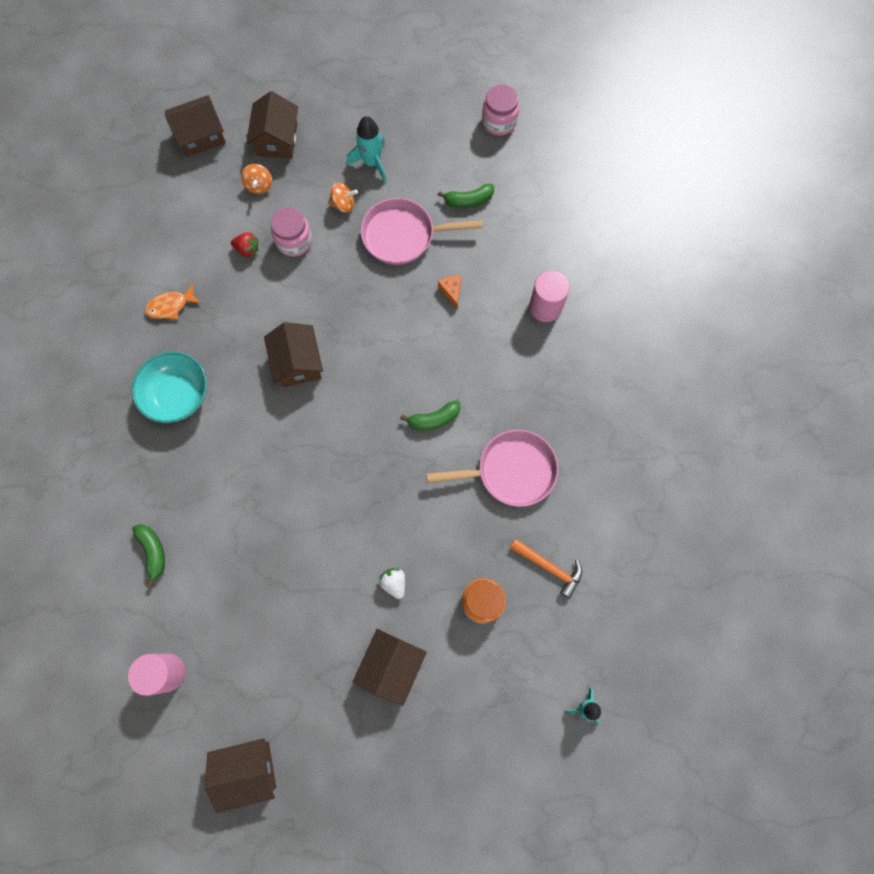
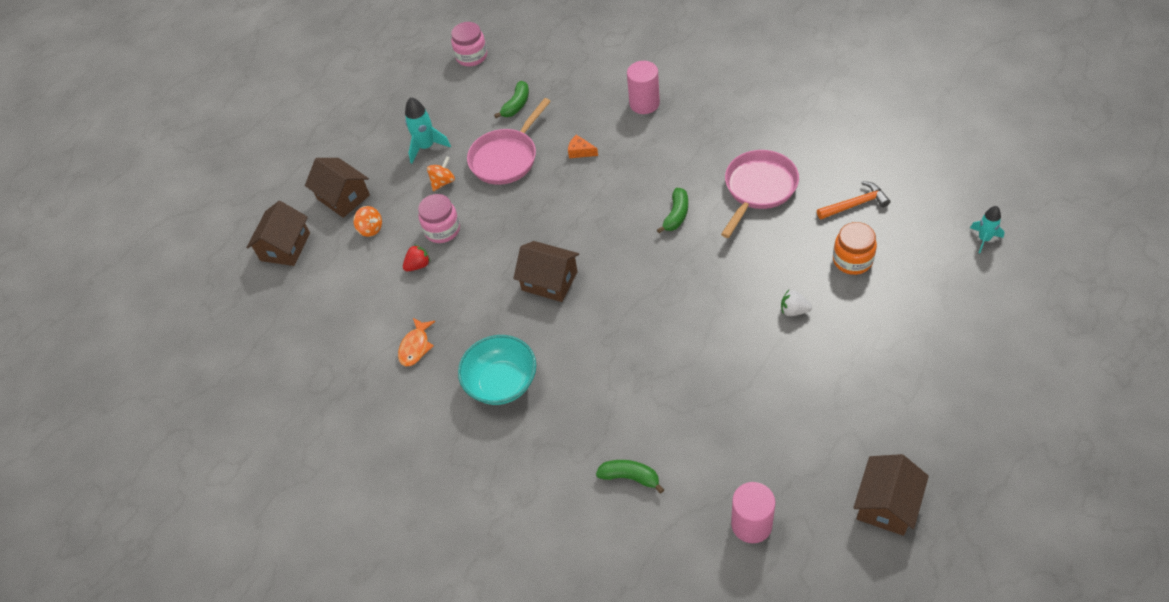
camera: 45 degrees left, 20 degrees down
(391, 665) = (863, 348): brown house -> none

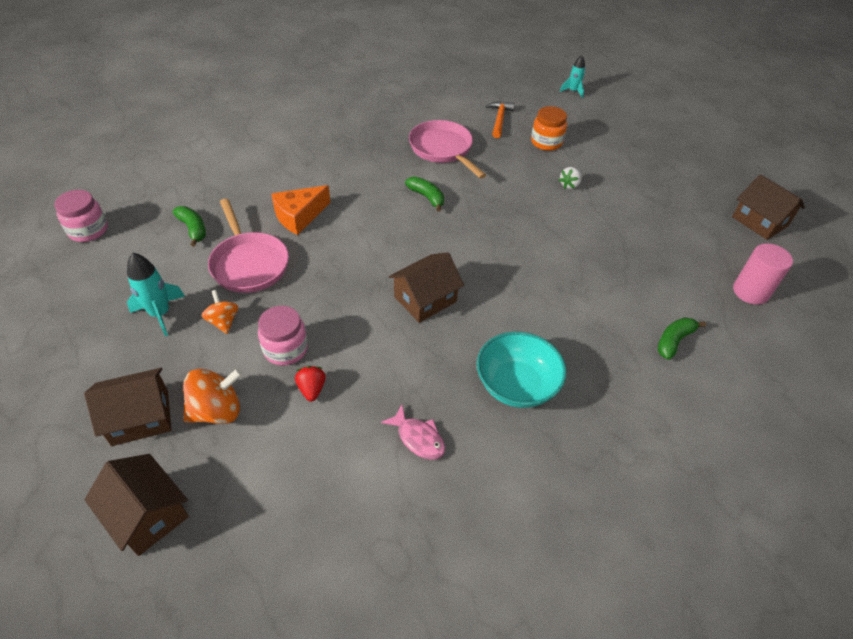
camera: 70 degrees left, 5 degrees down
(370, 229) = (217, 411): orange spinning top -> orange spinning top, size x1.59
(415, 347) = (418, 438): orange fish -> pink fish
(580, 151) = (299, 216): orange cheese -> orange cheese, size x1.87
(644, 103) = (292, 161): pink cylinder -> none

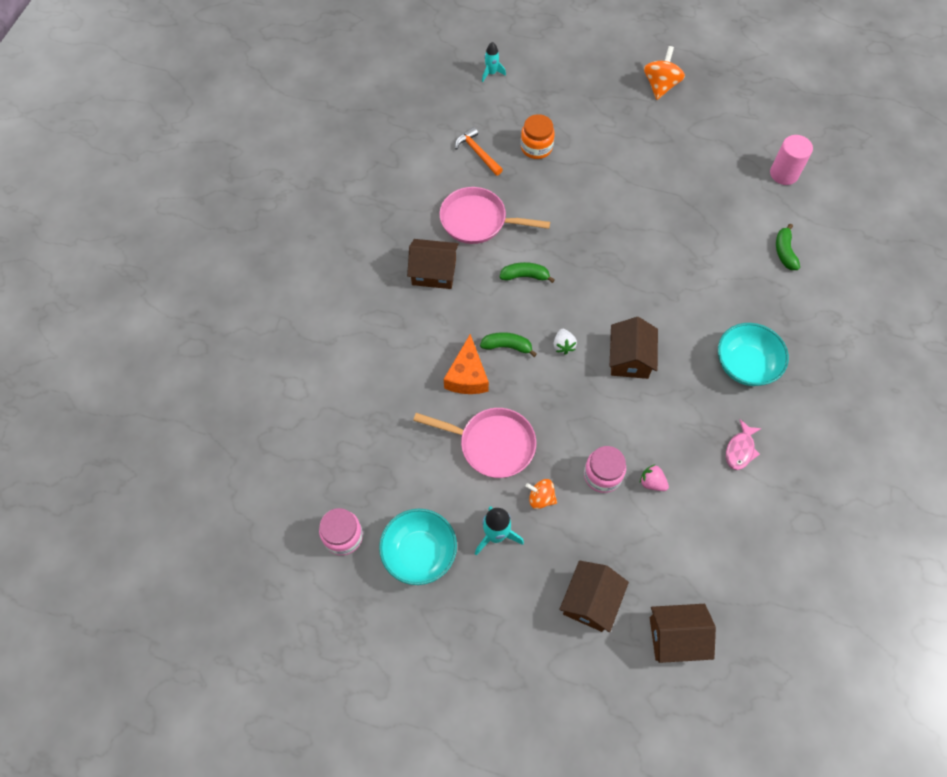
camera: 45 degrees left, 15 degrees up
(105, 278) = (419, 553): none -> turquoise bowl
(193, 229) = (413, 459): green banana -> green banana (507, 346)
(217, 411) = (623, 550): orange spinning top -> orange spinning top (660, 86)
(312, 389) = (652, 482): red strawberry -> pink strawberry
(418, 438) = (740, 449): pink fish -> pink fish turned 120 degrees clockwise
(569, 185) = (598, 177): white strawberry -> white strawberry (563, 345)
(759, 221) = (734, 106): brown house -> brown house (434, 272)

